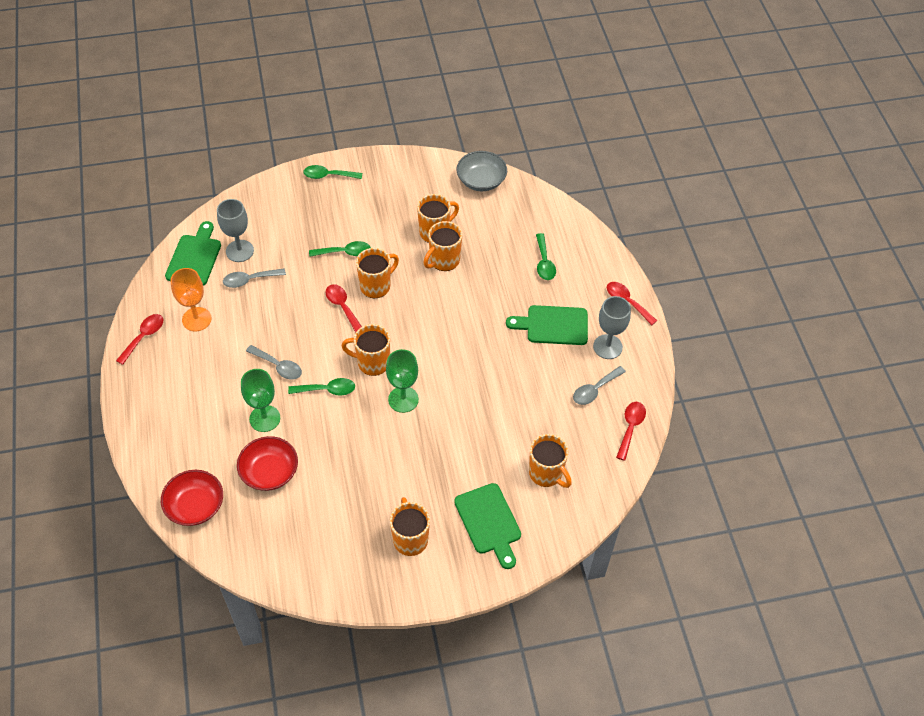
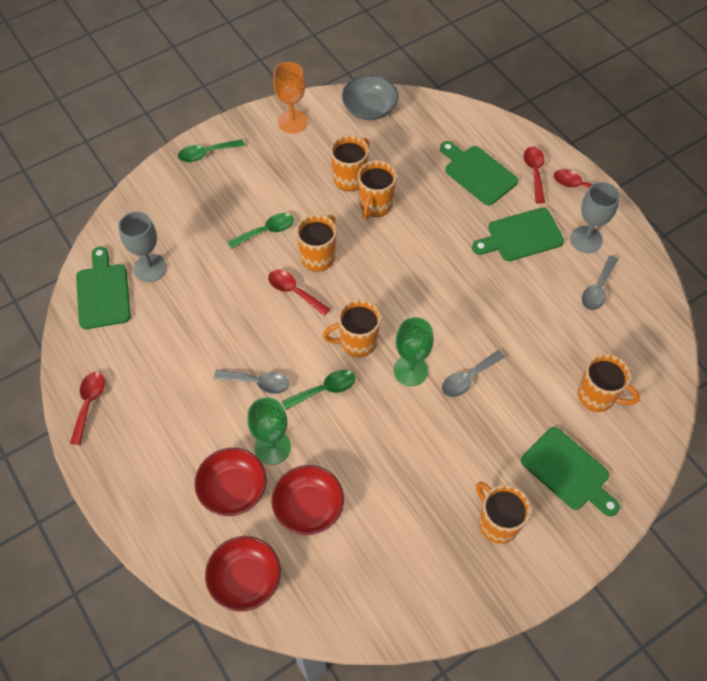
camera: 20 degrees left, 5 degrees up
(196, 319) = (140, 362): orange goblet -> orange goblet (292, 122)
(219, 438) = (233, 489): none -> red bowl
(249, 280) = (177, 297): grey spoon -> grey spoon (468, 378)
(544, 263) = (478, 173): green spoon -> green cutting board
(630, 427) = (653, 316): red spoon -> red spoon (534, 172)

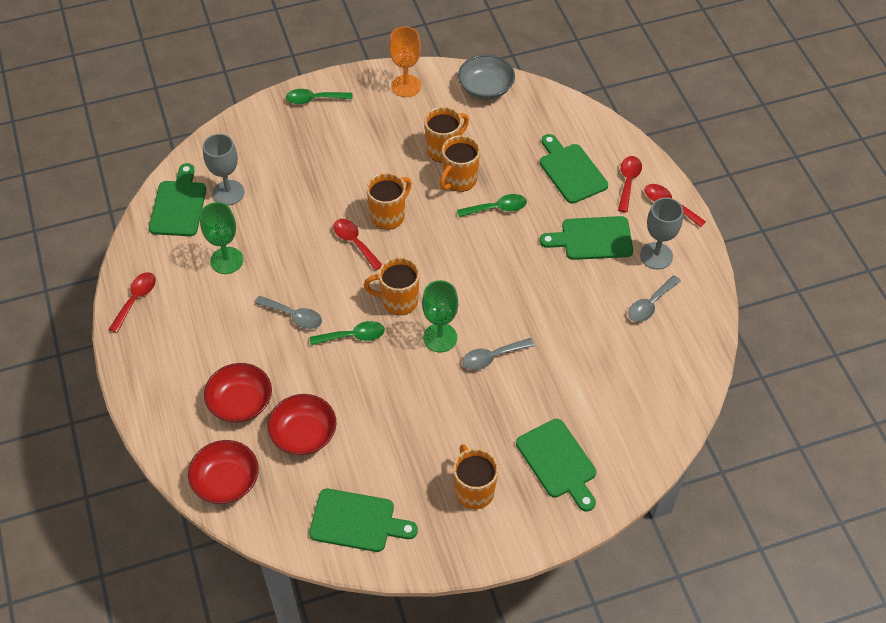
camera: 15 degrees right, 5 degrees down
(266, 231) = (347, 182): green spoon -> green spoon (497, 208)
(272, 447) = (288, 375): green goblet -> green goblet (226, 260)
(393, 587) = (357, 521): none -> green cutting board
(597, 396) = (612, 402): orange mug -> none

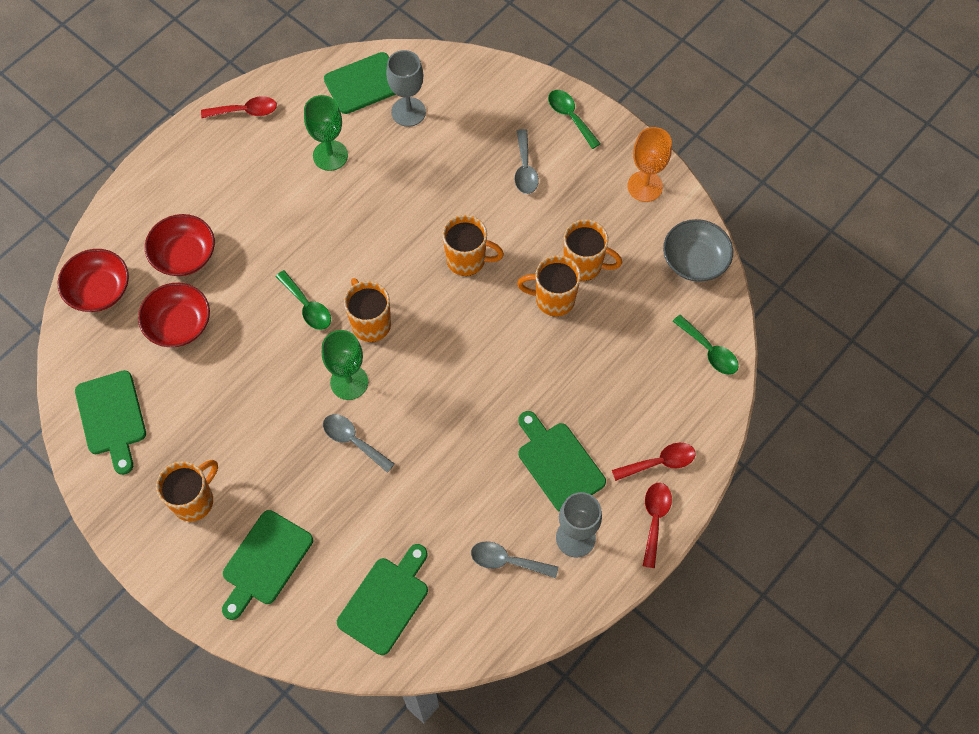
camera: 60 degrees right, 10 degrees up
(294, 316) = (301, 245): grey spoon -> grey spoon (525, 169)
(354, 242) = (416, 248): red spoon -> none
(497, 208) = (540, 353): green spoon -> green spoon (709, 351)
(571, 171) = (636, 398): green cutting board -> green cutting board (385, 601)

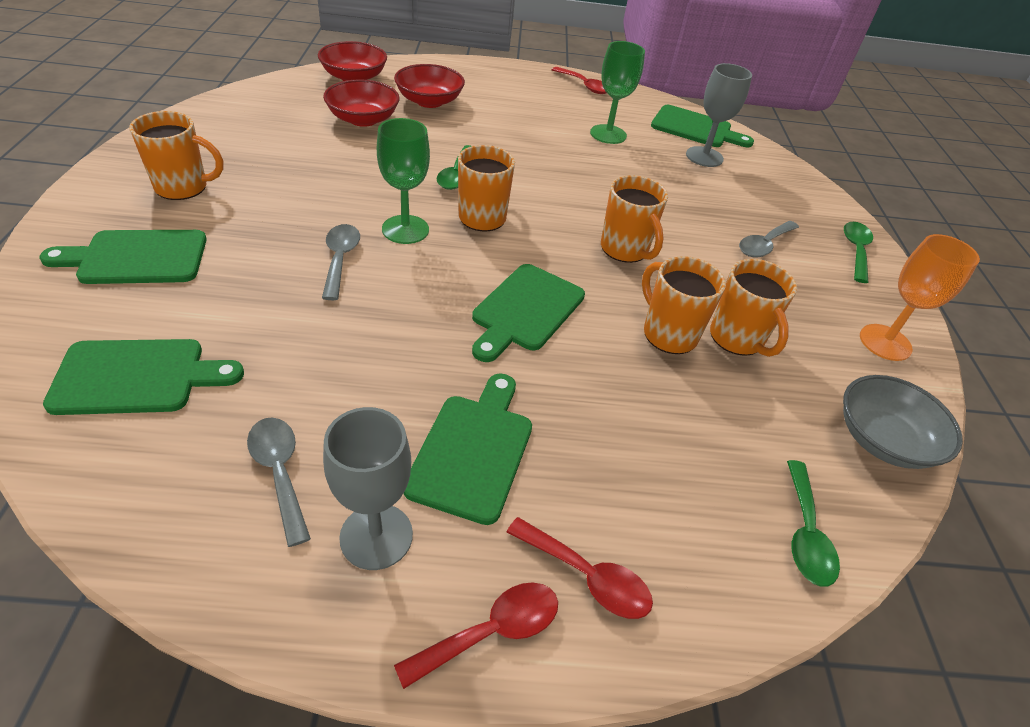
camera: 45 degrees right, 20 degrees down
(112, 417) = (239, 118): green cutting board -> green cutting board (526, 310)

